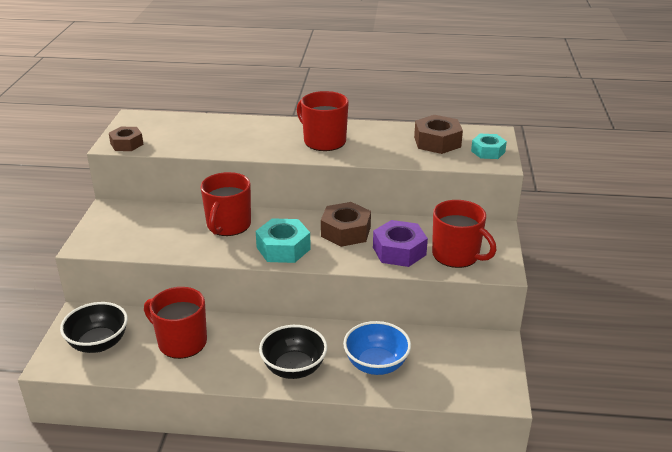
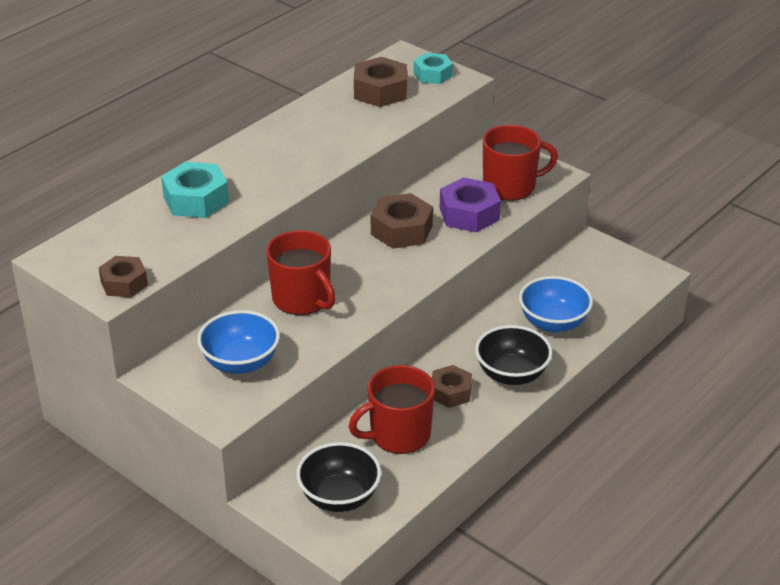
camera: 55 degrees left, 5 degrees up
(143, 230) = (241, 363): none -> blue bowl
(247, 347) = (450, 392): none -> brown nut
(283, 248) = (387, 279): turquoise nut -> turquoise nut (196, 199)
(324, 141) = (294, 152): red mug -> none

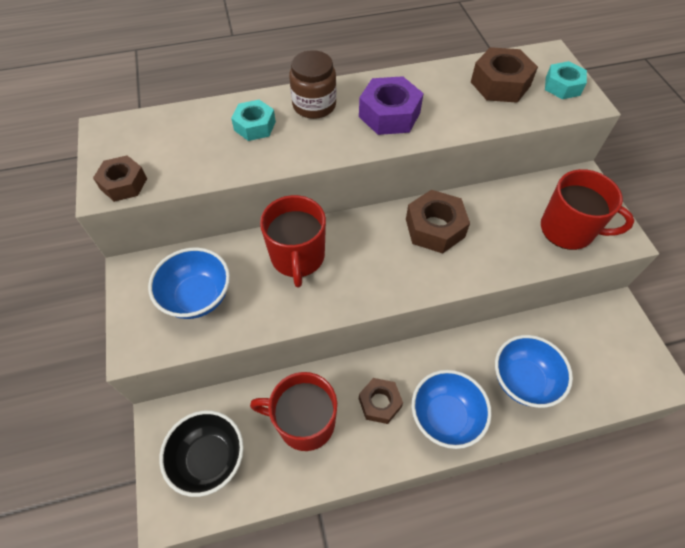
camera: 35 degrees right, 20 degrees up
(196, 199) = (255, 126): turquoise nut -> turquoise nut, size x0.67
(233, 165) = (314, 105): none -> brown jar
(469, 214) = (507, 241): purple nut -> purple nut (389, 114)
(512, 374) = (445, 416): black bowl -> blue bowl

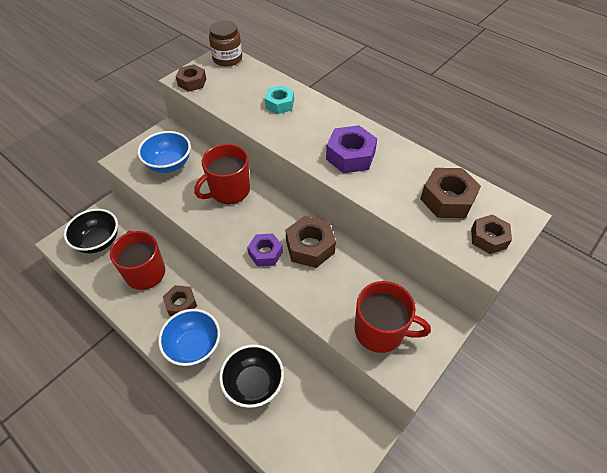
camera: 55 degrees right, 5 degrees down
(314, 105) = (323, 118): brown jar -> brown jar (227, 58)
(415, 269) = (265, 253): none -> purple nut
(523, 380) = (254, 384): blue bowl -> black bowl
(562, 86) = (488, 238): turquoise nut -> brown nut
(568, 230) = (380, 331): red mug -> red mug turned 60 degrees counterclockwise

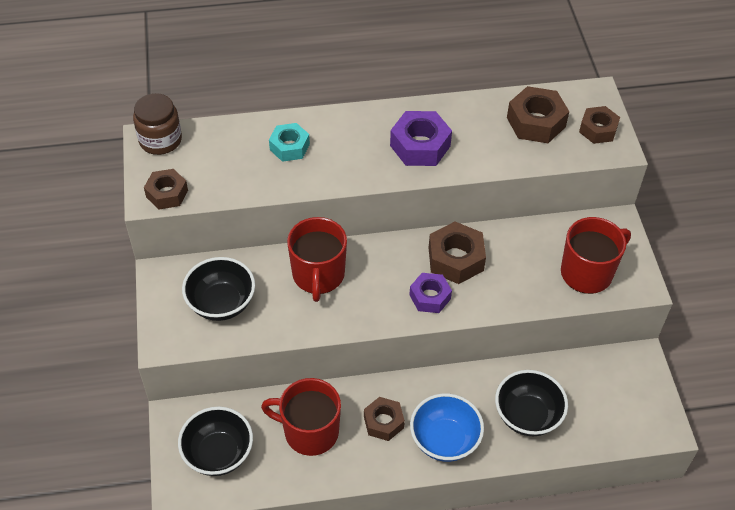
camera: 50 degrees left, 0 degrees up
(169, 164) = (221, 303): blue bowl -> black bowl

